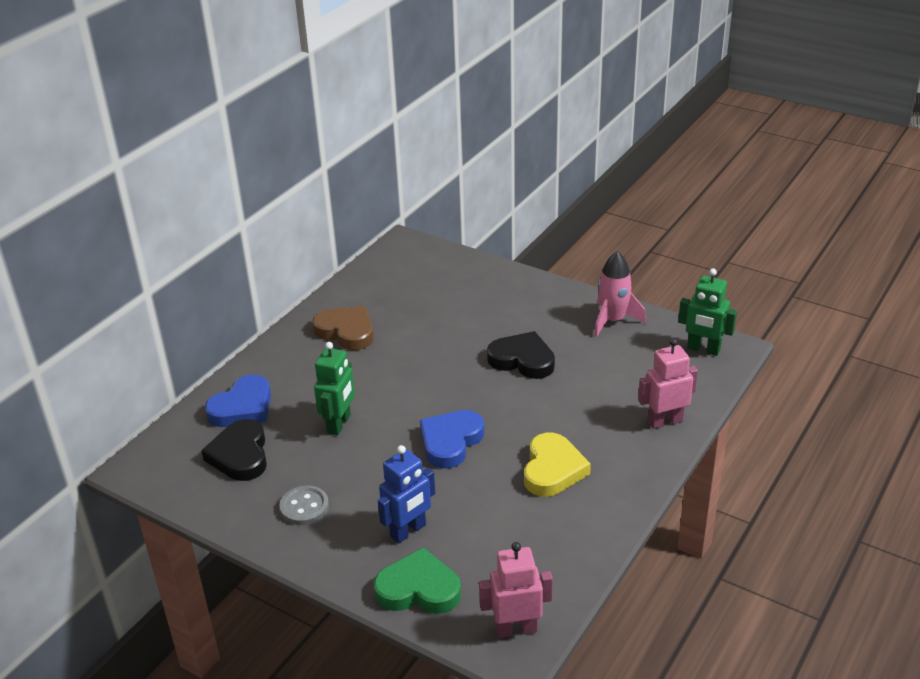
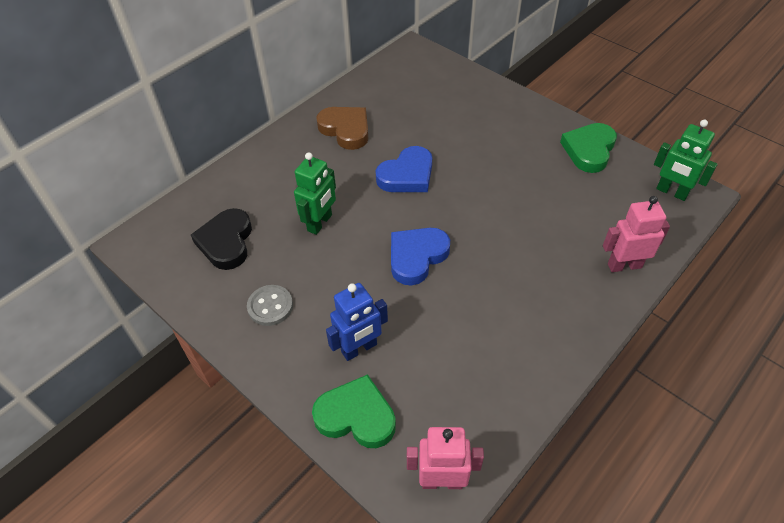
camera: 10 degrees right, 15 degrees up
(242, 407) = (240, 193): blue heart -> blue heart (407, 175)
(522, 360) = (498, 180): black heart -> none
(552, 469) = (507, 302): yellow heart -> none
(613, 320) = (589, 150): pink rocket -> green heart

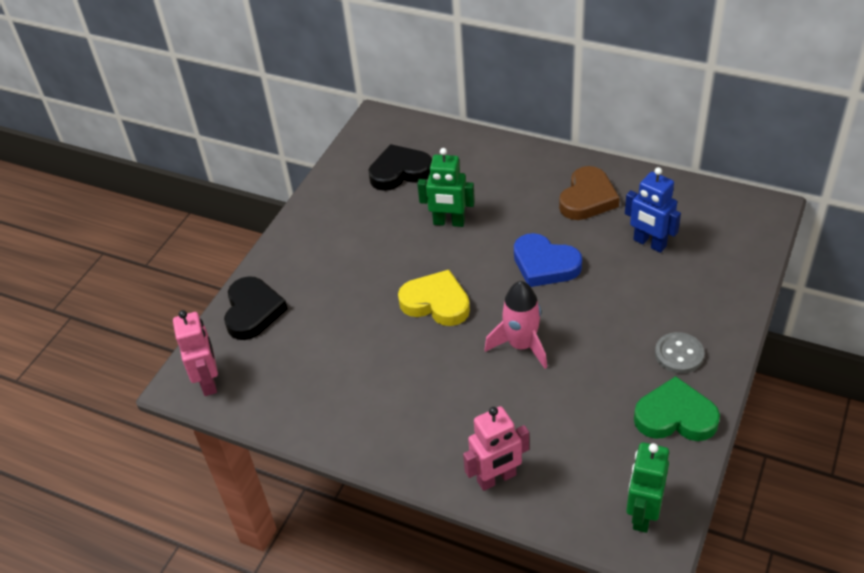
camera: 75 degrees right, 5 degrees down
(270, 306) = (342, 224): grey button -> grey button (679, 354)
(356, 416) = (253, 311): green heart -> black heart
(359, 349) = (318, 293): blue robot -> blue robot (649, 243)
(416, 257) = (436, 302): blue heart -> yellow heart
(490, 213) = (521, 345): none -> pink rocket
(624, 265) = (497, 478): pink robot -> pink robot turned 90 degrees clockwise

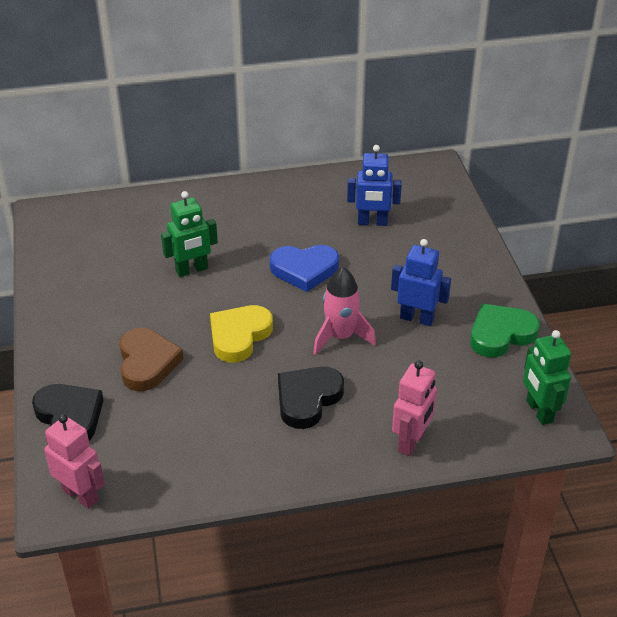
camera: 40 degrees left, 5 degrees down
(400, 172) = (108, 247): black heart -> black heart (307, 399)
(436, 302) = (239, 336): yellow heart -> yellow heart turned 45 degrees counterclockwise
(587, 198) = (294, 208): brown heart -> brown heart (147, 363)
(607, 360) = (417, 318): none -> blue robot
(679, 354) = (464, 291): grey button -> none

